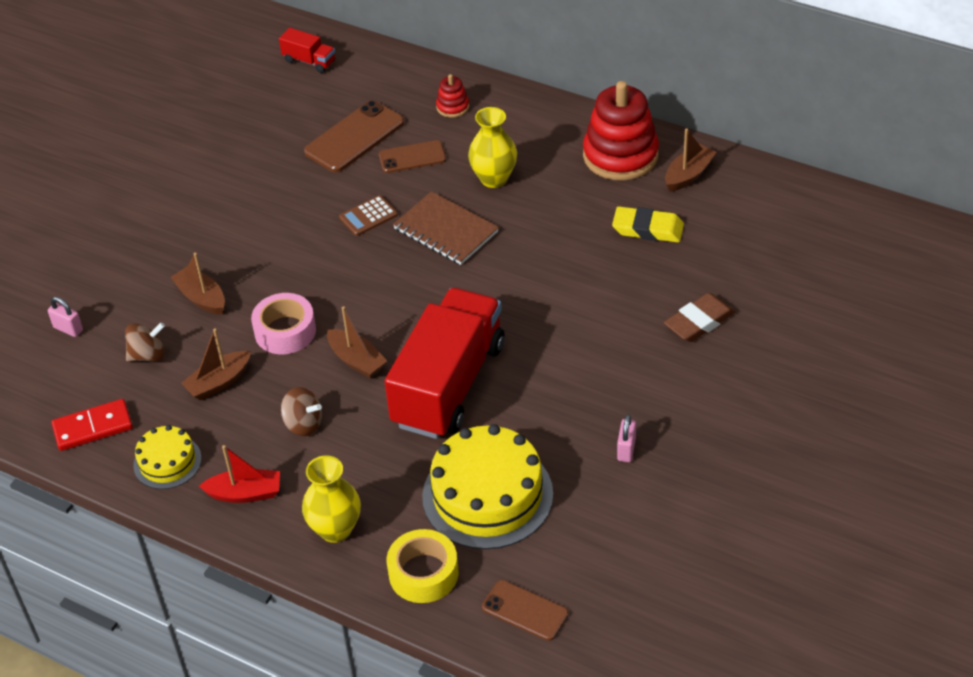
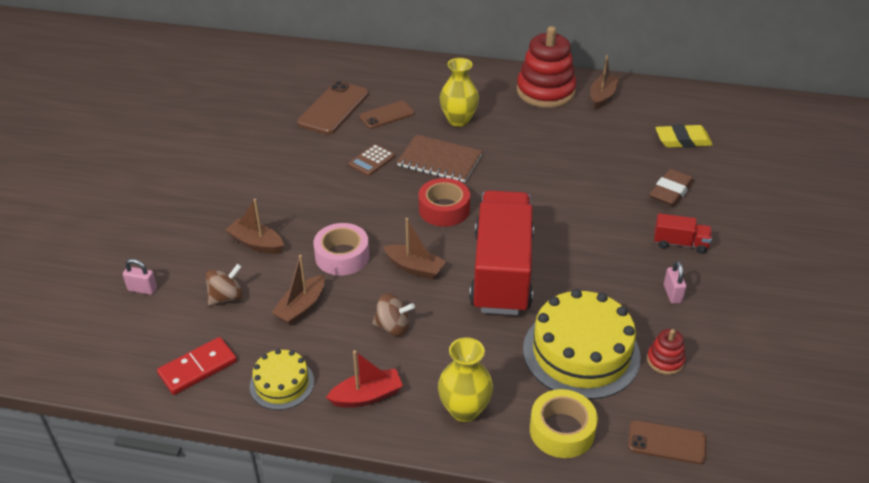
camera: 20 degrees left, 5 degrees down
(309, 61) = (273, 63): red truck -> red truck (680, 243)
(421, 295) = (444, 209): none -> red tape
(452, 107) = (401, 78): red stacking toy -> red stacking toy (665, 360)
(648, 229) = (594, 135): yellow eraser -> yellow eraser (682, 140)

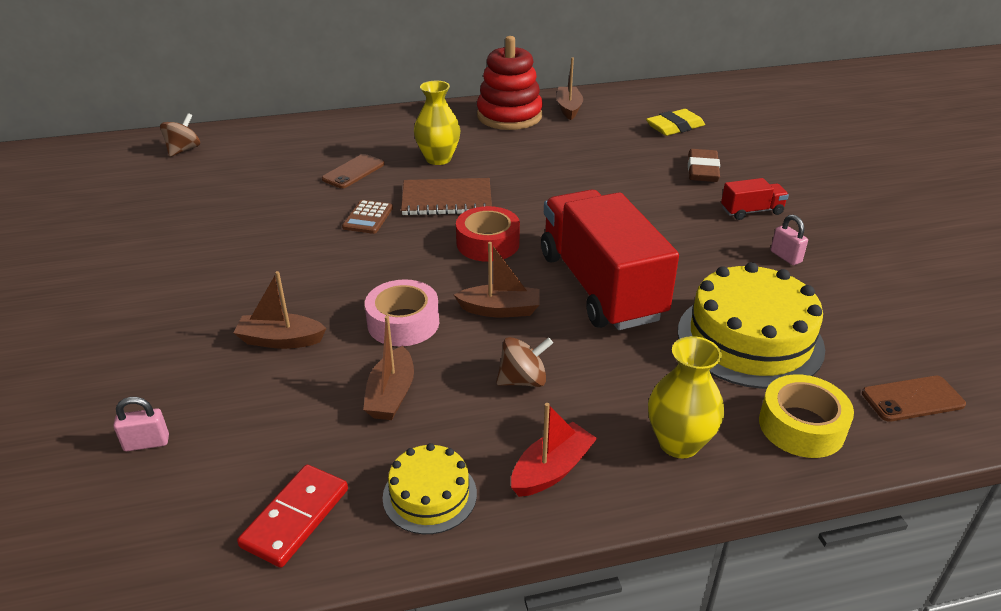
camera: 25 degrees left, 5 degrees down
(226, 297) = (280, 415): brown spinning top -> brown spinning top (183, 150)
(333, 108) = (285, 179): brown phone -> none
(665, 360) = (836, 320): red stacking toy -> none

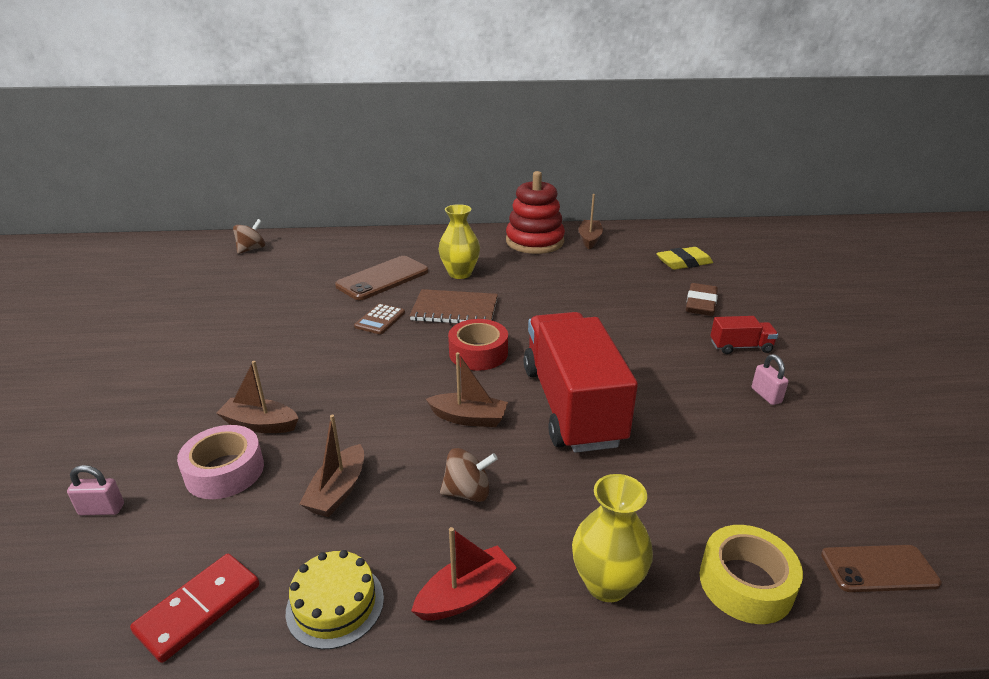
camera: 10 degrees right, 5 degrees down
(353, 172) = (383, 278): brown phone -> brown phone, size x1.59
(403, 323) = (375, 420): pink tape -> pink tape (225, 471)
(749, 339) = (710, 477): yellow cake -> none

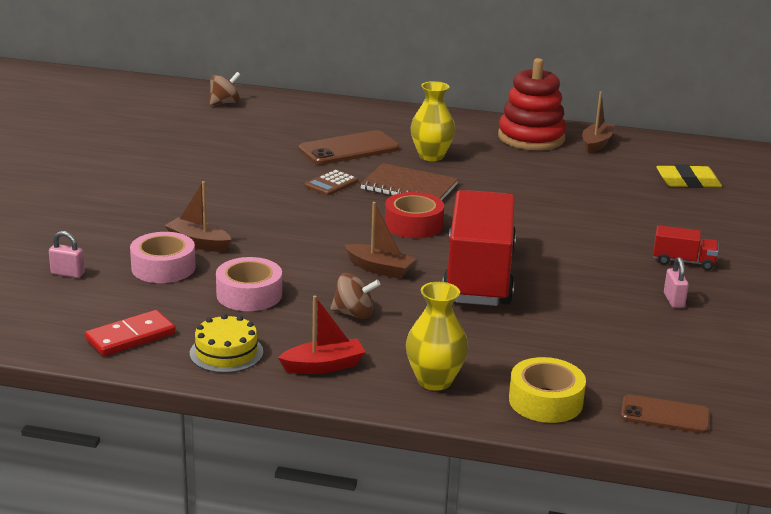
camera: 15 degrees right, 5 degrees down
(338, 491) = (249, 294): brown boat -> pink tape
(700, 304) = (673, 221): brown eraser -> none

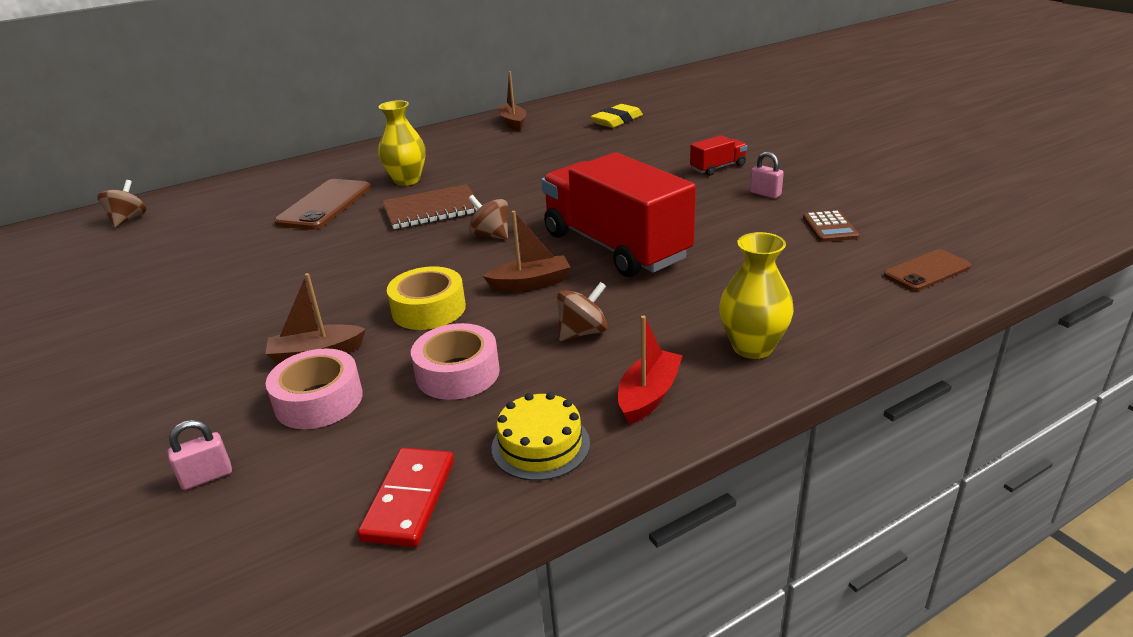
camera: 40 degrees left, 5 degrees up
(331, 184) = (359, 238): brown calculator -> brown calculator (830, 227)
(413, 225) = (491, 235): red tape -> brown spinning top
(531, 137) = (459, 137): red stacking toy -> none
(545, 401) = (849, 310): yellow tape -> yellow tape (428, 309)

